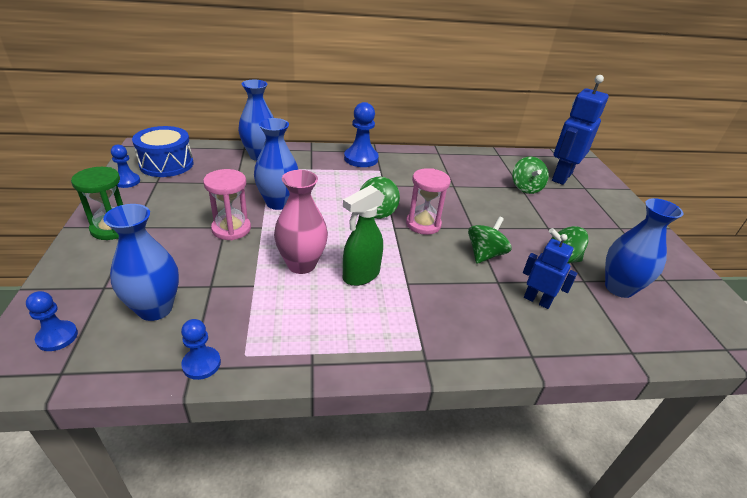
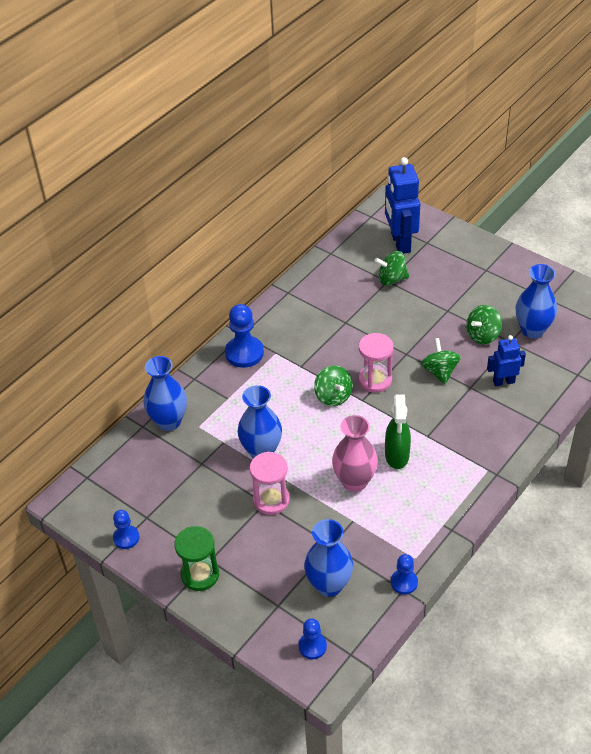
camera: 40 degrees left, 10 degrees up
(166, 164) = (119, 497): blue drum -> none
(525, 188) = (392, 279): green spinning top -> green spinning top turned 135 degrees clockwise

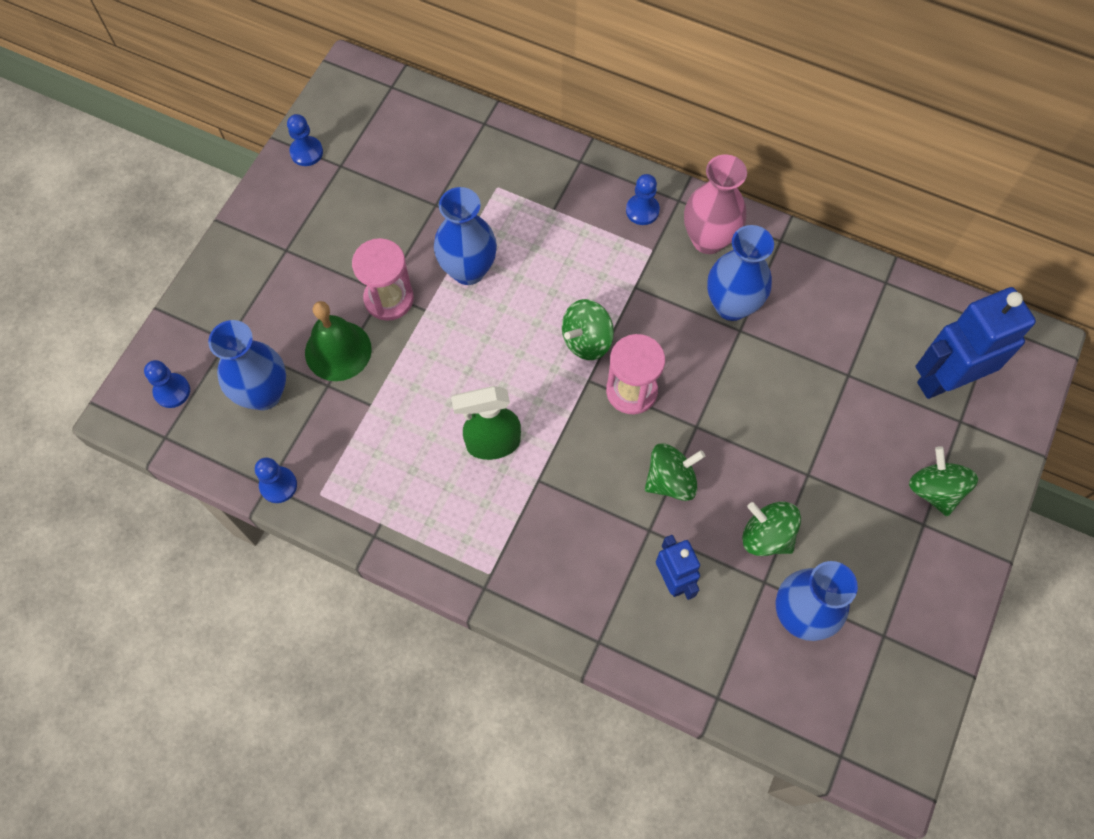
camera: 75 degrees right, 20 degrees up
(169, 422) = (497, 151): blue vase -> blue vase (731, 305)
(200, 574) = (262, 244): green hourglass -> none
(244, 353) = (642, 210): blue pawn -> blue pawn, size x0.59
(305, 535) = (338, 350): none -> green bell
(354, 481) = (437, 395): pink vase -> pink vase (708, 239)
(392, 279) = (854, 380): green spinning top -> green spinning top (934, 490)

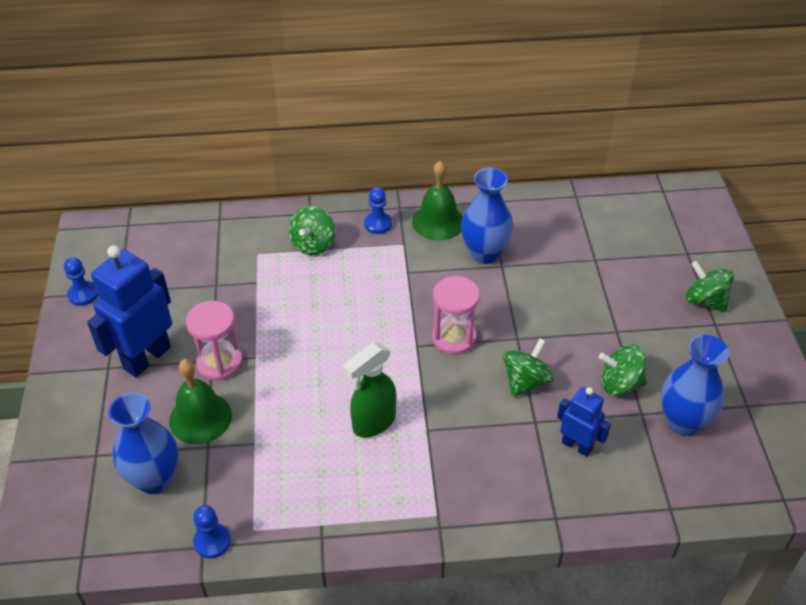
camera: 30 degrees left, 20 degrees down
(172, 391) = (66, 517): blue pawn -> none
(468, 270) = (272, 316): blue vase -> none
(587, 340) = (396, 321): green spinning top -> green spinning top (313, 244)
(708, 239) = (438, 222): pink vase -> green bell
(944, 380) = (658, 234): blue robot -> blue robot (147, 358)

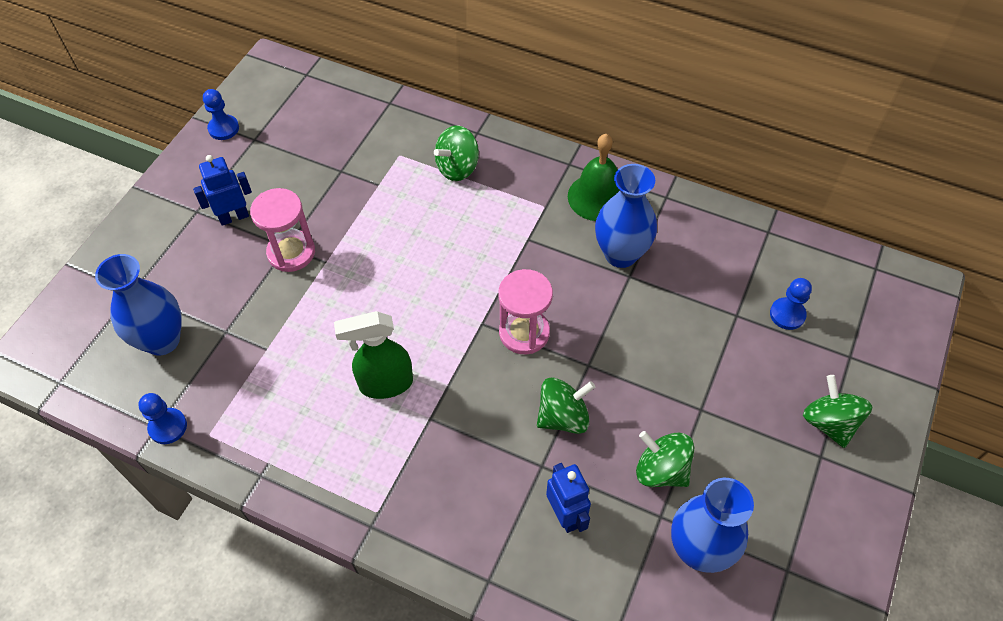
camera: 30 degrees right, 10 degrees up
(147, 358) = (234, 217): blue robot -> blue robot, size x0.56
(200, 418) = (238, 299): green bell -> none
(378, 224) = (535, 173): blue pawn -> blue pawn (787, 314)

